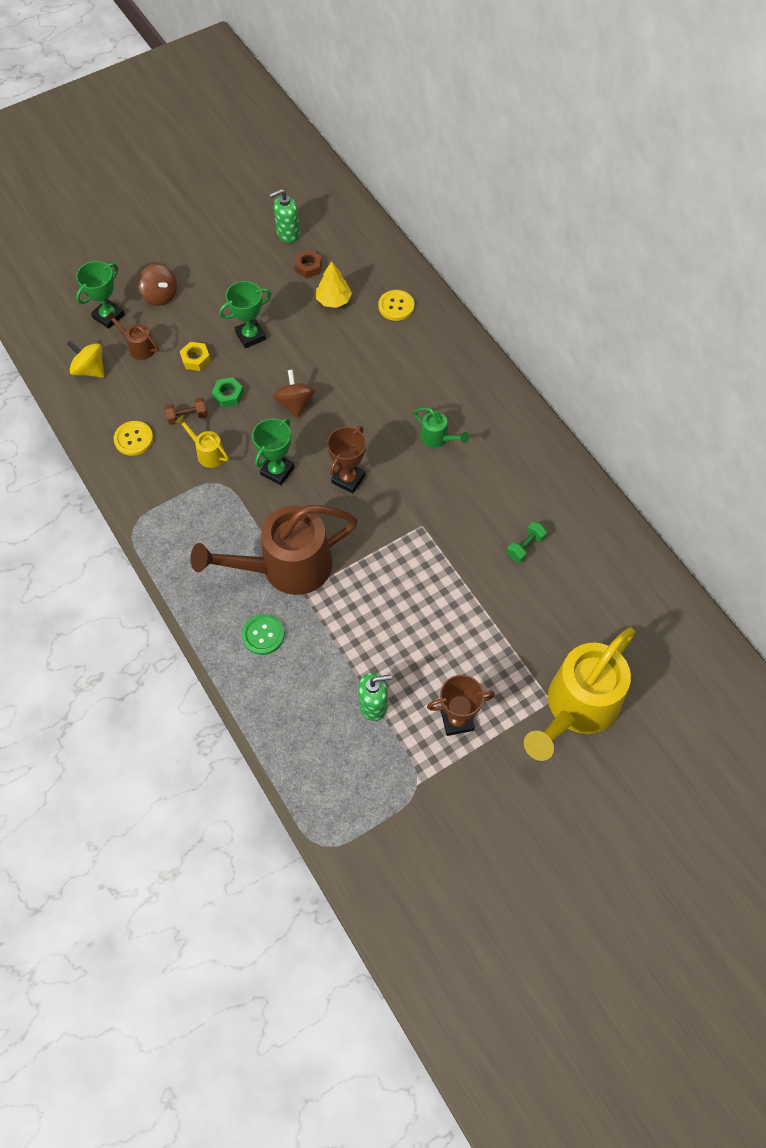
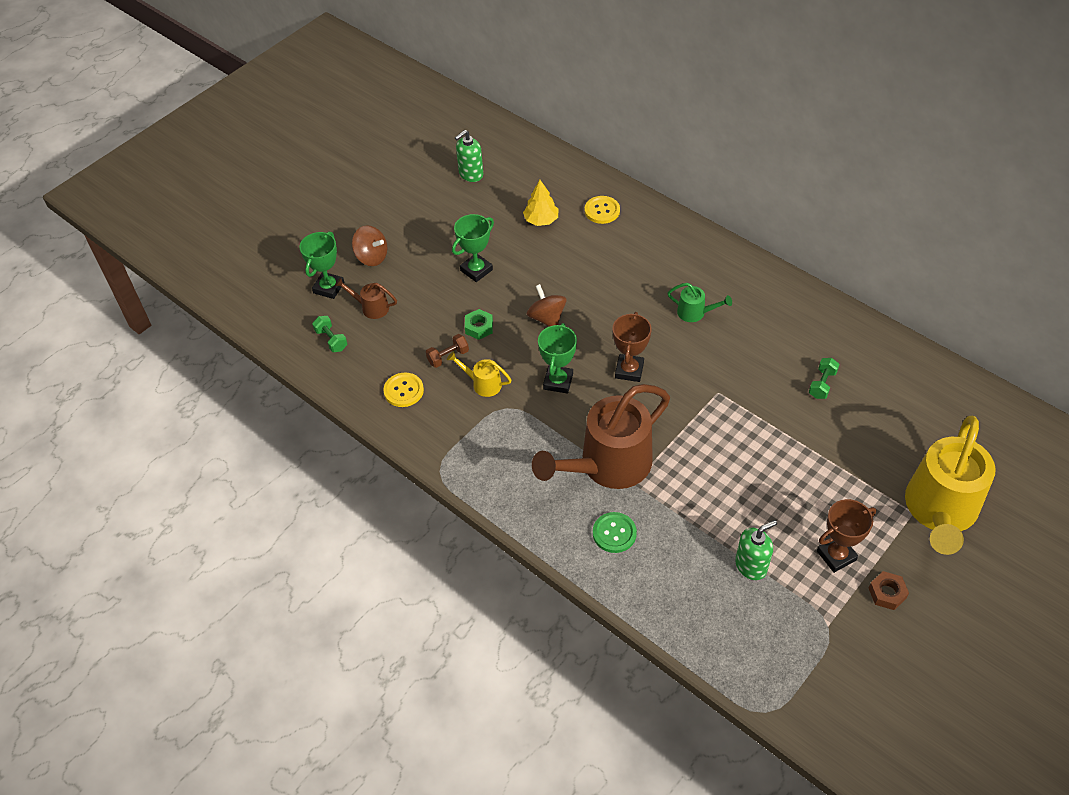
camera: 15 degrees left, 10 degrees down
(90, 369) = (331, 340): yellow spinning top -> green dumbbell
(196, 359) = (432, 304): yellow nut -> none
(308, 267) = (503, 198): brown nut -> brown nut (887, 593)

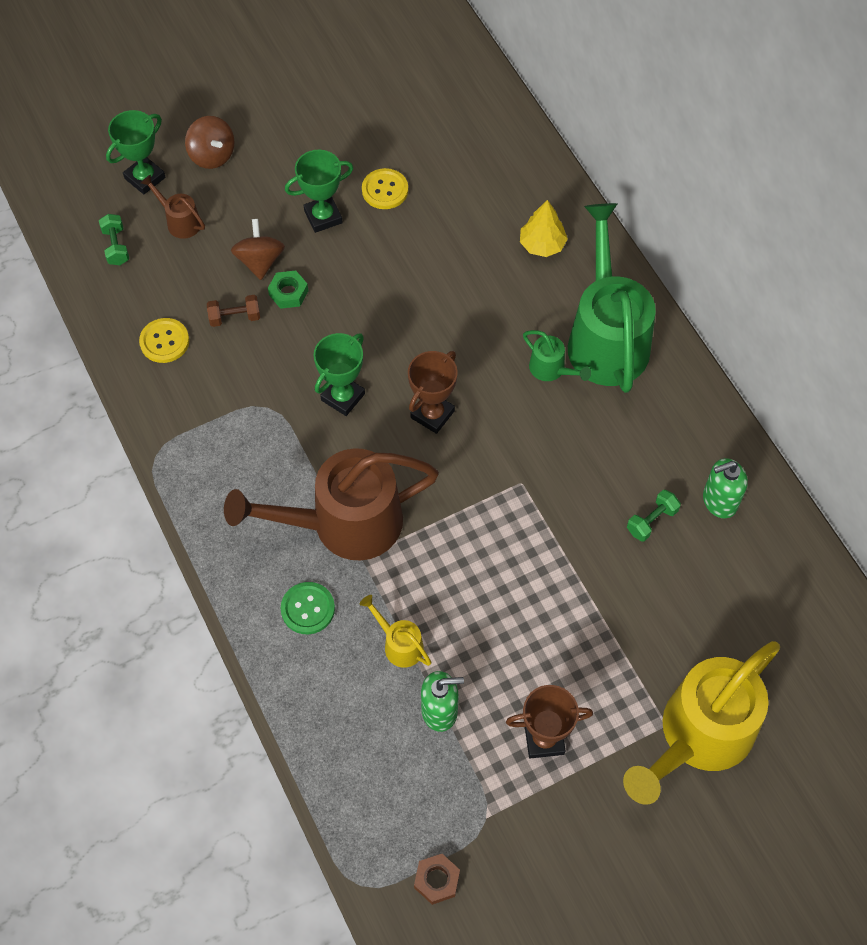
camera: 20 degrees right, 10 degrees up
(471, 174) = (382, 84): green soap dispenser -> green soap dispenser (719, 501)
(482, 384) = (256, 366): yellow watering can -> yellow watering can (399, 644)
(541, 220) = (433, 177): yellow tree -> yellow tree (542, 244)
(547, 318) = (372, 310): brown spinning top -> brown spinning top (260, 261)
(602, 211) = (513, 191): yellow button -> yellow button (385, 190)
(720, 279) = (606, 336): none -> green watering can
(887, 593) = (576, 808): brown nut -> brown nut (437, 880)

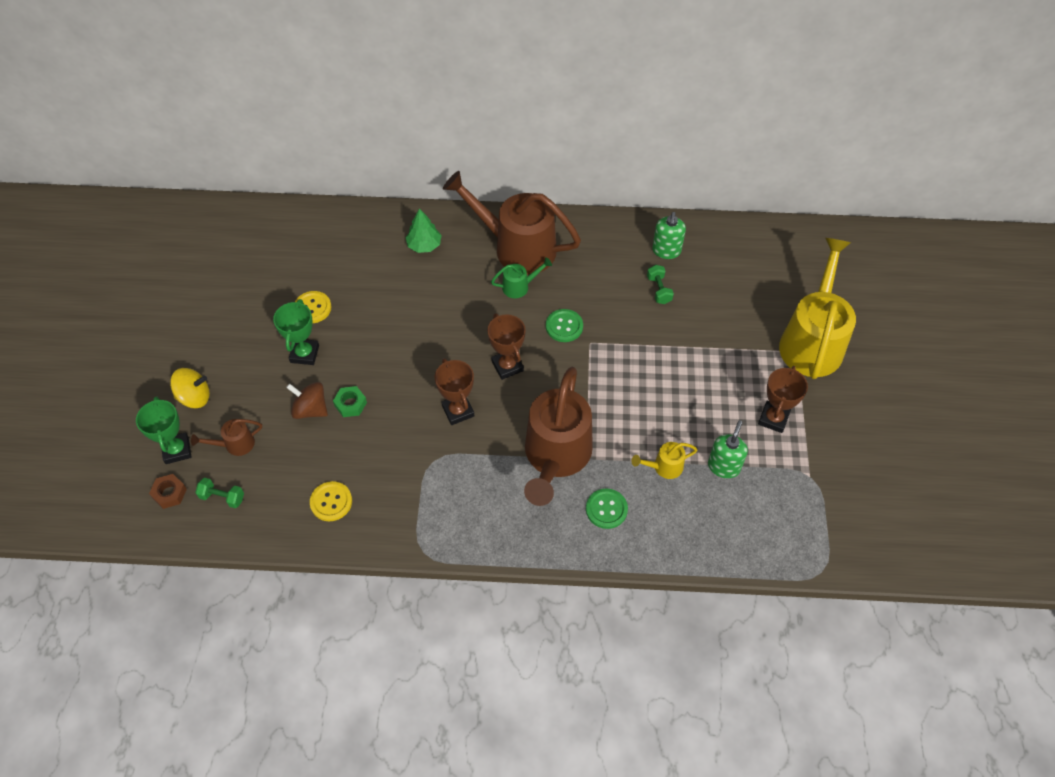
camera: 60 degrees left, 5 degrees down
(212, 155) = (194, 397): brown spinning top -> yellow spinning top
(235, 317) = (345, 447): brown dumbbell -> none
(343, 397) = (458, 411): green trophy -> brown trophy
(437, 880) = (838, 525): brown nut -> brown nut (169, 493)
(526, 444) = (564, 326): none -> green button
(542, 244) = (424, 245): yellow tree -> green tree
(606, 336) = (516, 247): green watering can -> brown watering can
(697, 737) = (812, 340): yellow watering can -> yellow watering can turned 150 degrees counterclockwise

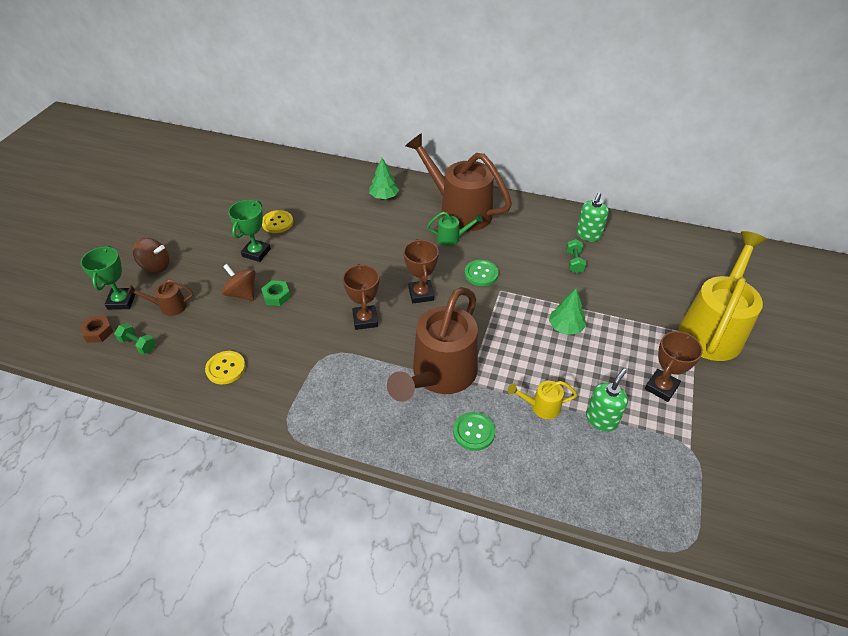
camera: 15 degrees right, 10 degrees down
(194, 397) = (156, 266): yellow spinning top -> brown spinning top
(667, 372) = (566, 327): none -> green tree

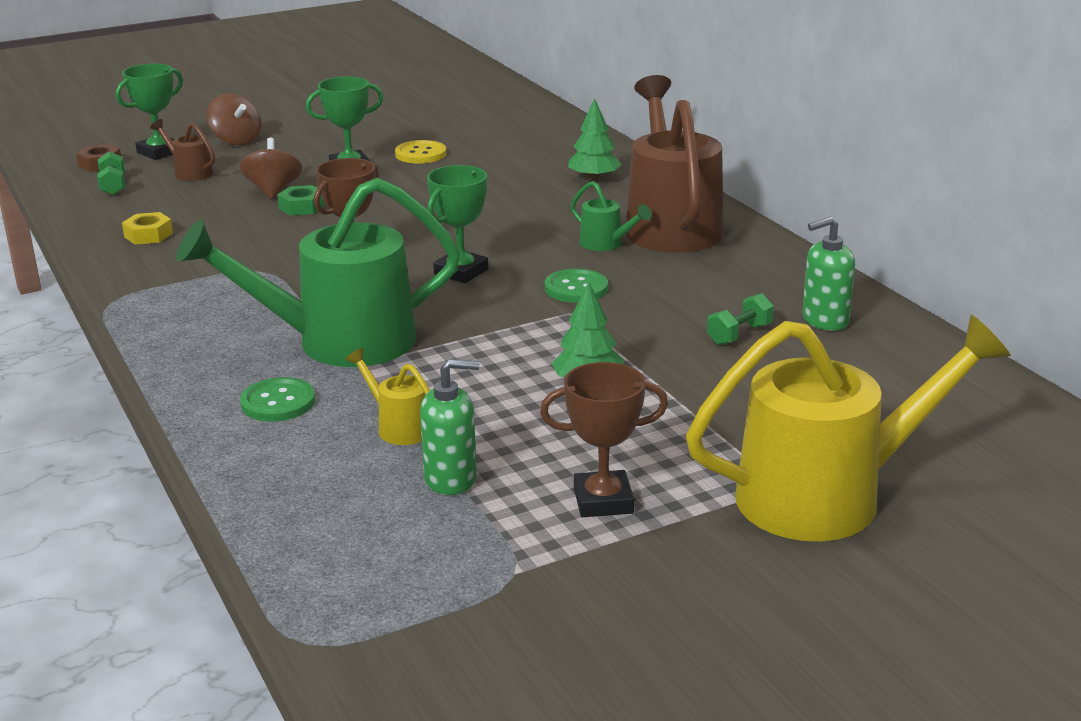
camera: 45 degrees right, 20 degrees down
(226, 368) = (148, 235): yellow button -> yellow nut
(421, 294) = (461, 272): brown trophy -> green trophy
(439, 376) = (337, 342): brown watering can -> green watering can

